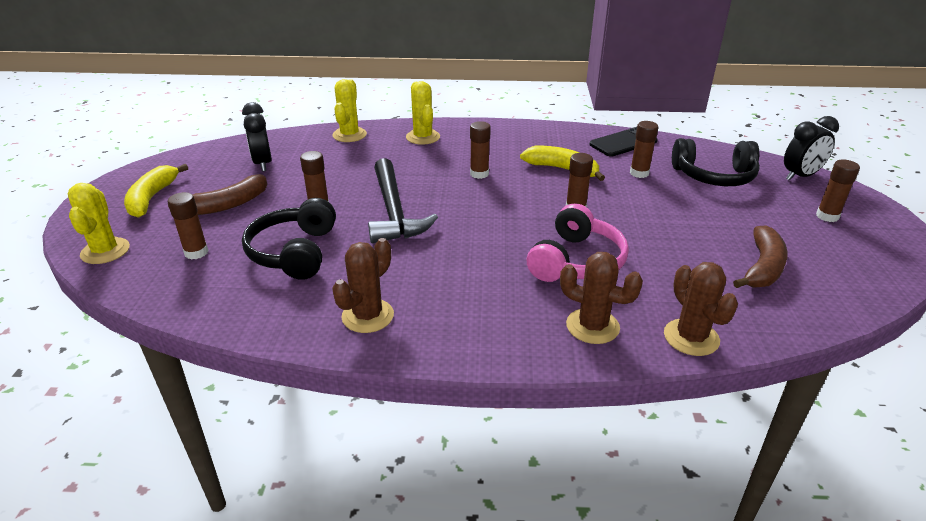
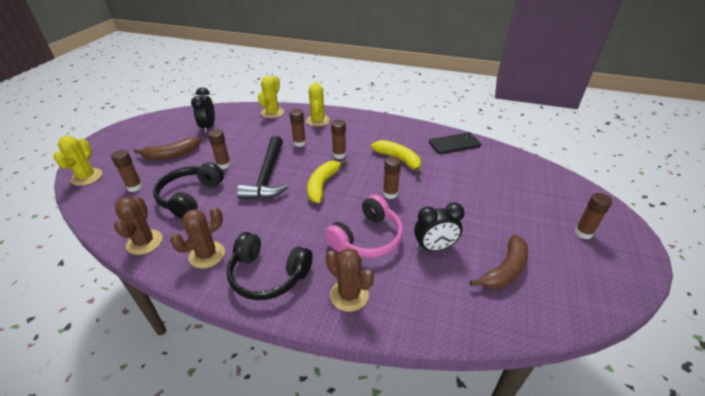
camera: 15 degrees right, 5 degrees up
(152, 198) = (132, 143): yellow banana -> yellow banana (322, 185)
(639, 173) = (452, 171): brown glue stick -> brown glue stick (299, 143)
(691, 337) = (416, 321): brown cactus -> brown cactus (144, 242)
(714, 176) = (509, 182): black headphones -> black headphones (268, 275)
(800, 176) = (579, 193): black clock -> black clock (434, 247)

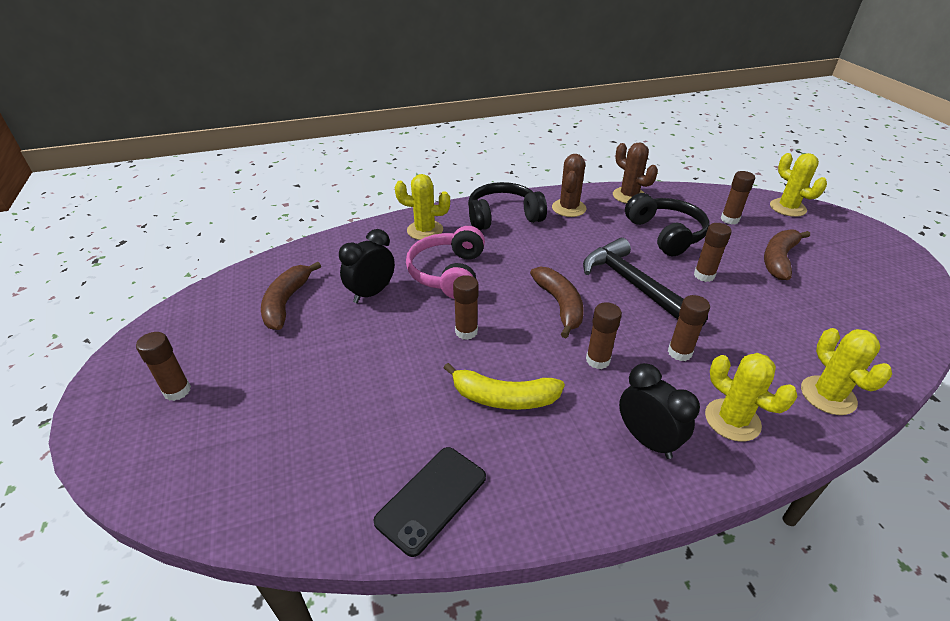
camera: 145 degrees right, 0 degrees up
(208, 127) = (836, 314): black clock -> black clock (647, 440)
(322, 185) = (560, 305): yellow banana -> brown banana
(349, 295) = (425, 230): brown cactus -> yellow cactus

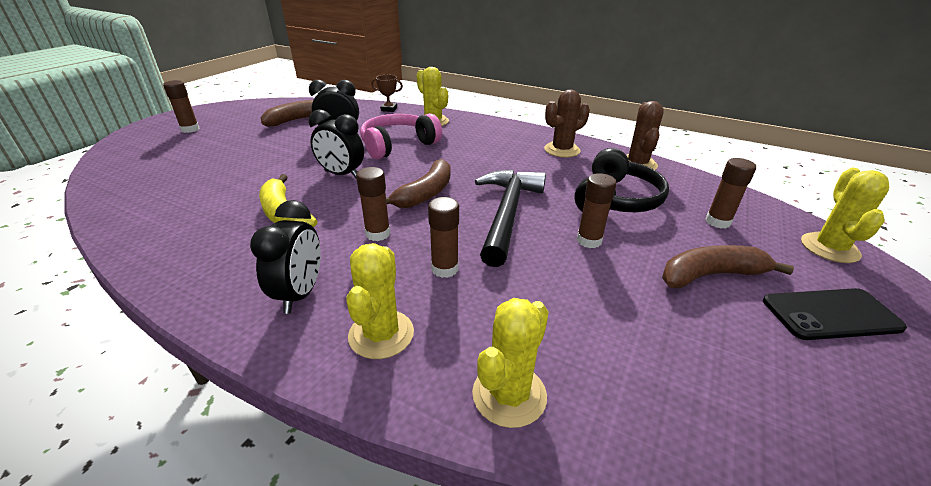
camera: 45 degrees right, 5 degrees down
(355, 237) = (389, 109): none -> brown trophy
(431, 499) = (155, 229): black phone -> black phone (830, 314)
(466, 331) = (341, 175): brown glue stick -> black clock
(503, 217) = (499, 135): black headphones -> none

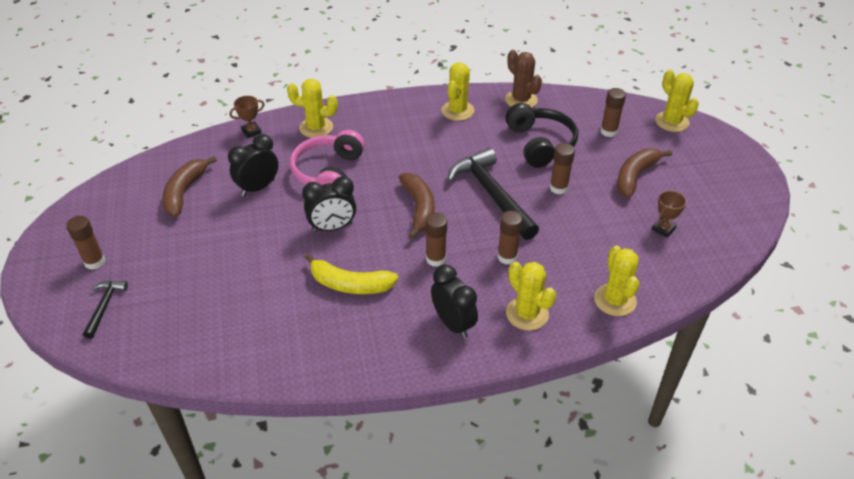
camera: 40 degrees left, 10 degrees up
(146, 150) = (104, 307): none -> black hammer
(562, 150) = (457, 111): brown cactus -> yellow cactus
(693, 352) = (663, 229): none -> brown trophy
(830, 314) = (698, 170): black phone -> none

